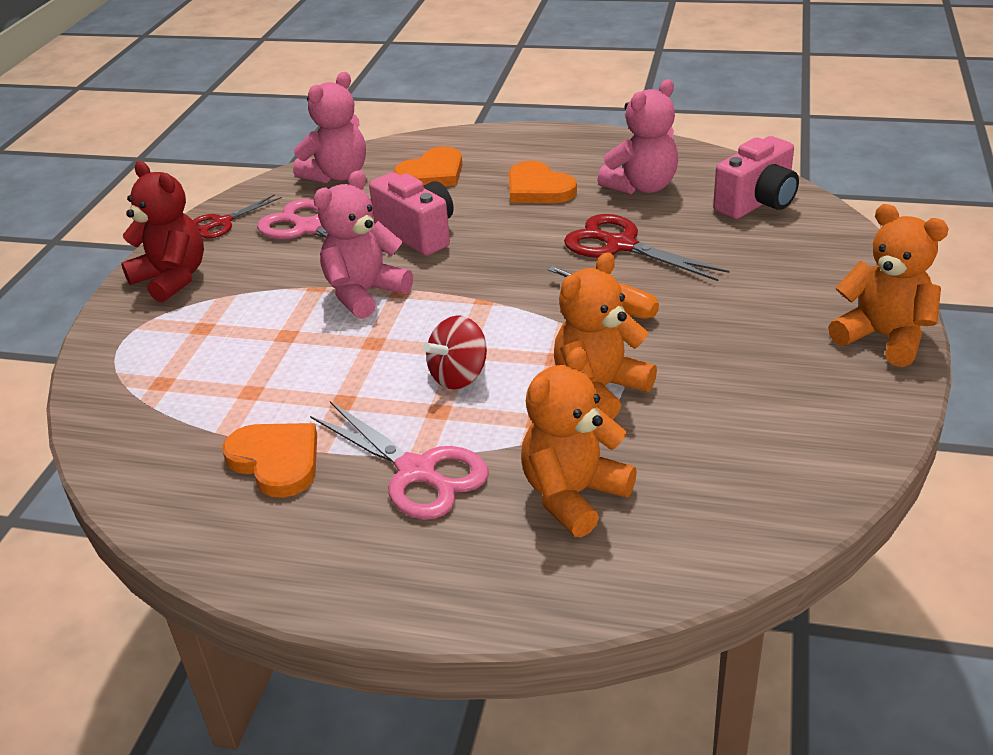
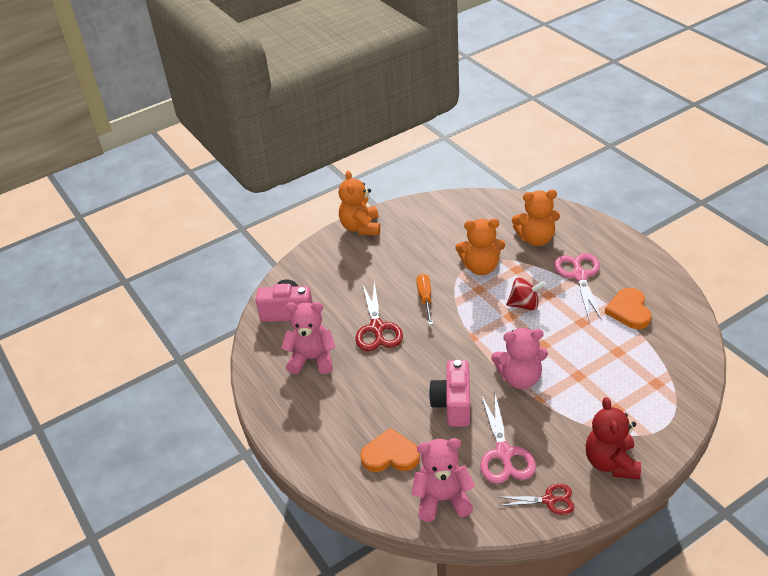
camera: 135 degrees left, 5 degrees up
(538, 188) = (357, 396): orange heart -> none

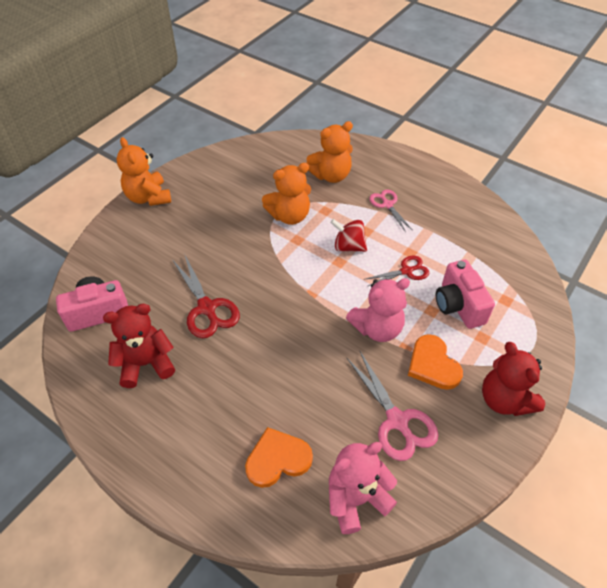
camera: 25 degrees left, 10 degrees up
(312, 359) = (146, 363): pink teddy bear -> red teddy bear
(425, 299) = (246, 262): orange screwdriver -> none
(453, 404) = (322, 377): pink camera -> pink camera (458, 306)
(524, 305) = (348, 246): red spinning top -> red spinning top turned 135 degrees counterclockwise
(549, 500) = (465, 463): red scissors -> red scissors (406, 271)
(579, 276) = (387, 204): pink scissors -> pink scissors, size x0.63
(629, 310) = (447, 230): orange heart -> orange heart (433, 365)

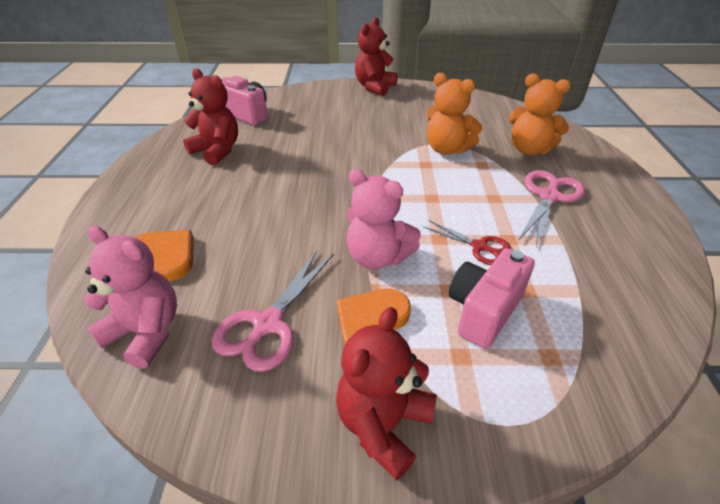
camera: 55 degrees right, 10 degrees down
(148, 197) = (374, 87): orange teddy bear -> red teddy bear
(207, 308) = (296, 153): red scissors -> none
(348, 246) = (458, 195): red spinning top -> none
(387, 204) = (549, 197): pink scissors -> pink scissors, size x1.59

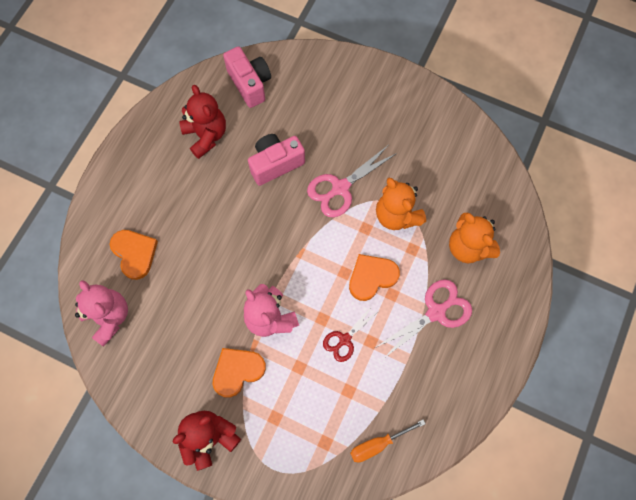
camera: 25 degrees right, 30 degrees up
(267, 324) = (177, 343): pink scissors -> pink scissors (340, 188)
(374, 87) = (392, 80): red teddy bear -> none
(462, 192) = (372, 277): none -> orange heart
(479, 247) = (344, 339): red scissors -> red scissors turned 75 degrees clockwise
(483, 311) = (309, 393): pink camera -> pink camera (275, 164)
(613, 329) = (378, 444): none -> orange screwdriver

